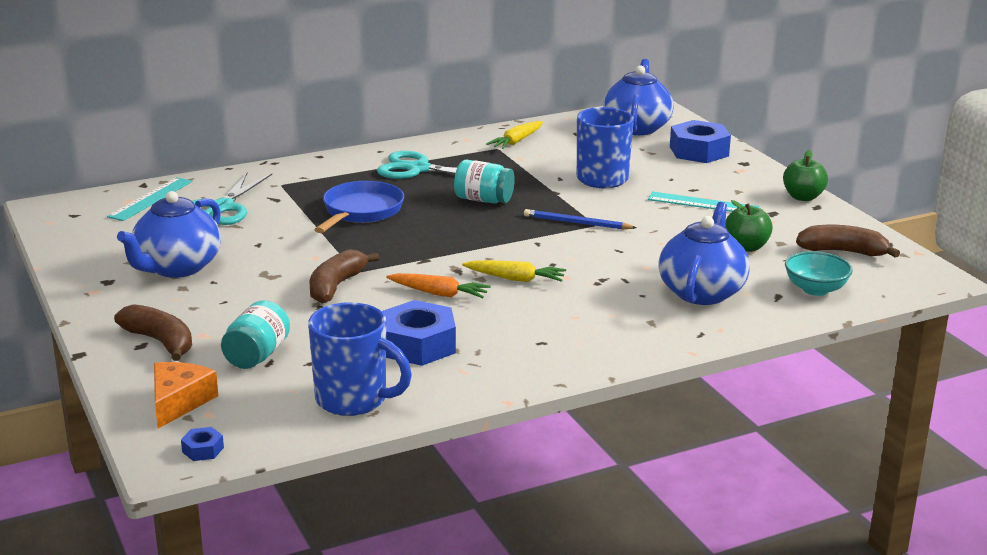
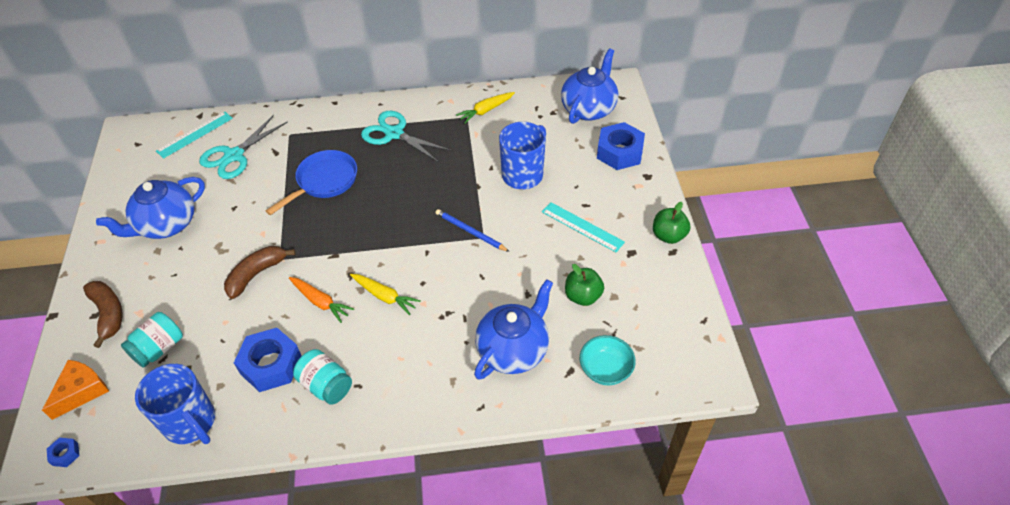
camera: 20 degrees right, 25 degrees up
(483, 200) = (419, 185): turquoise jar -> turquoise jar (326, 385)
(843, 252) = (658, 322): brown banana -> none

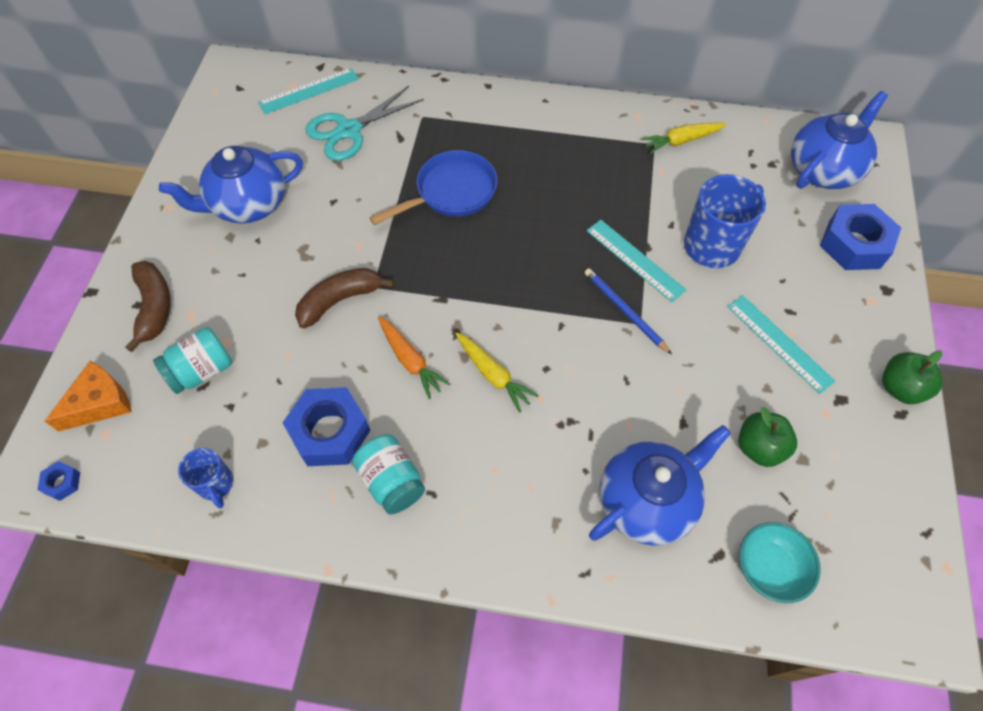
camera: 15 degrees right, 10 degrees up
(191, 423) = (216, 484): blue mug -> blue mug, size x0.55
(394, 134) = (554, 146): turquoise scissors -> none
(470, 196) = (635, 260): none -> turquoise ruler

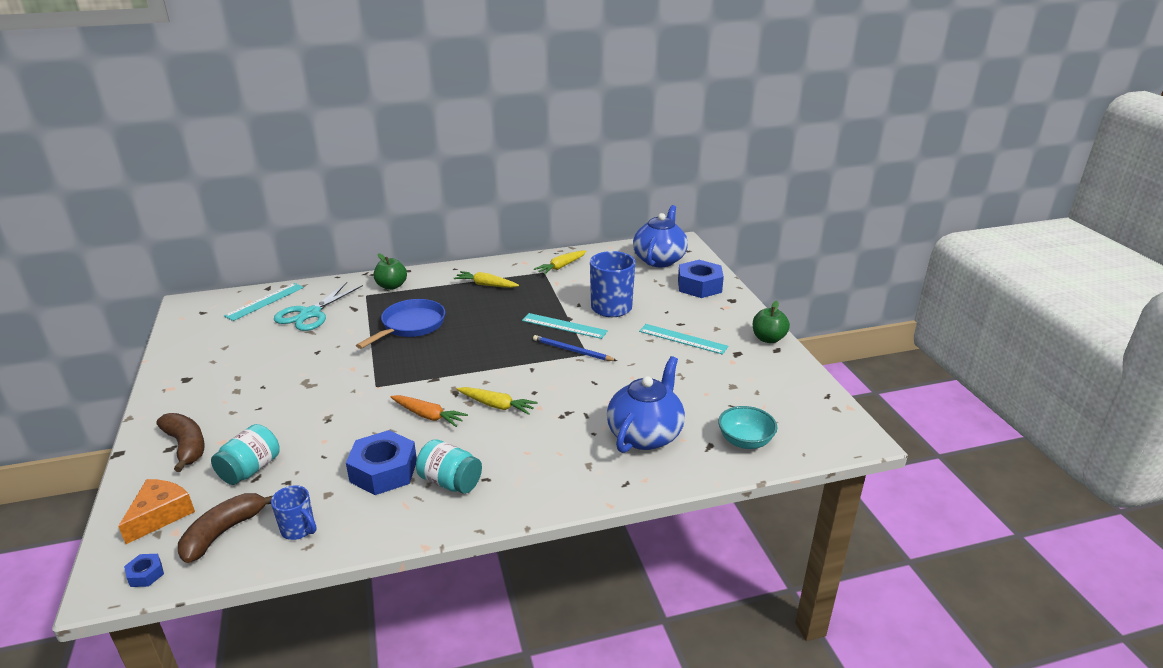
camera: 25 degrees left, 30 degrees down
(248, 204) = (244, 370): blue teapot -> none
(340, 300) = (352, 400): brown banana -> brown banana (223, 532)
(570, 146) = (486, 285): none -> yellow carrot
(759, 447) = (701, 388): green apple -> green apple (391, 286)

